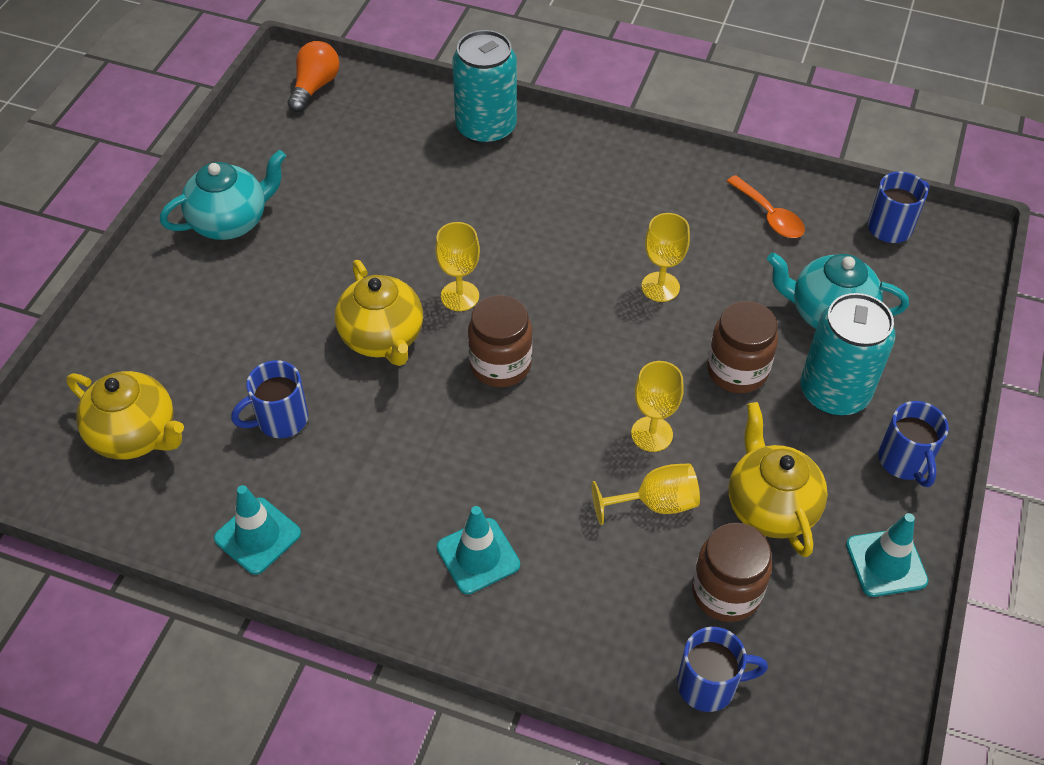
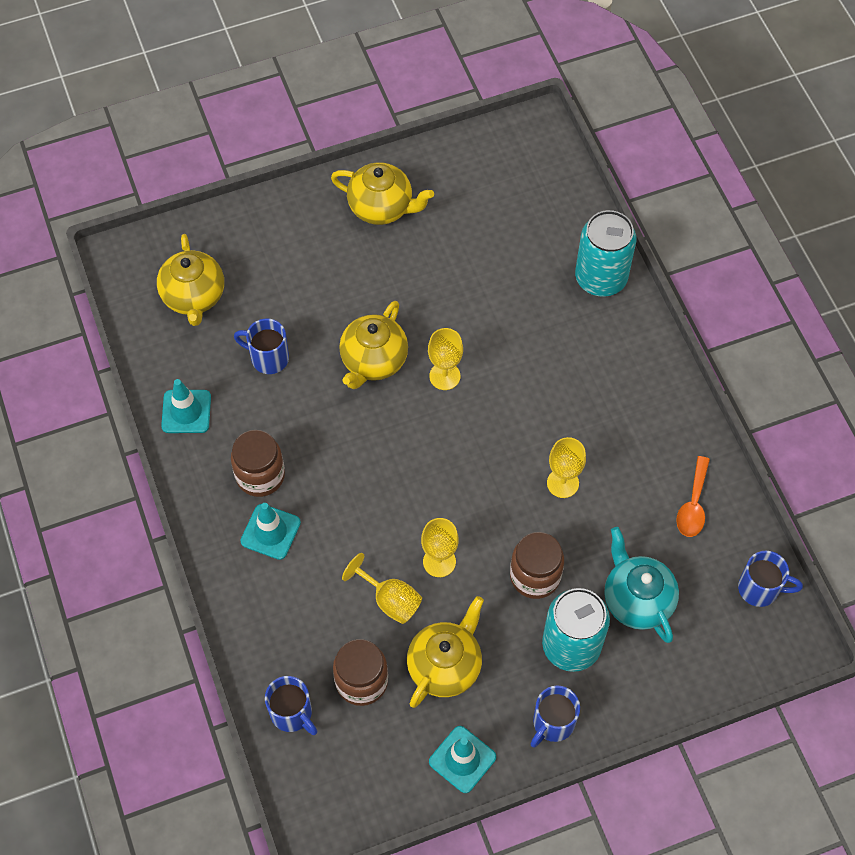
camera: 50 degrees right, 10 degrees up
(231, 222) = (382, 207): turquoise teapot -> yellow teapot
(315, 87) = (536, 153): orange light bulb -> none
(500, 365) = (413, 439): brown jar -> brown jar (260, 476)

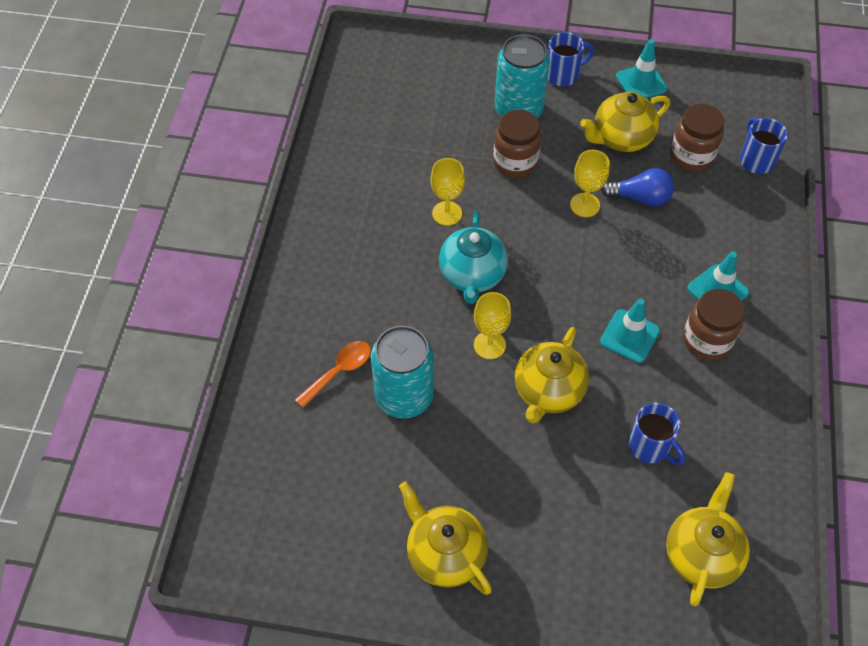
camera: 150 degrees left, 5 degrees down
(186, 411) = (755, 433): turquoise traffic cone -> turquoise traffic cone (629, 336)
(373, 361) = (548, 392): yellow teapot -> yellow teapot turned 150 degrees clockwise
(389, 599) = (640, 197): yellow goblet -> blue light bulb
(601, 278) = (283, 362): turquoise can -> turquoise can (404, 396)
(637, 600) = (449, 115): turquoise teapot -> turquoise teapot (472, 276)
(693, 504) = (357, 153): orange spoon -> orange spoon (339, 371)
(760, 589) = (355, 83): blue mug -> none

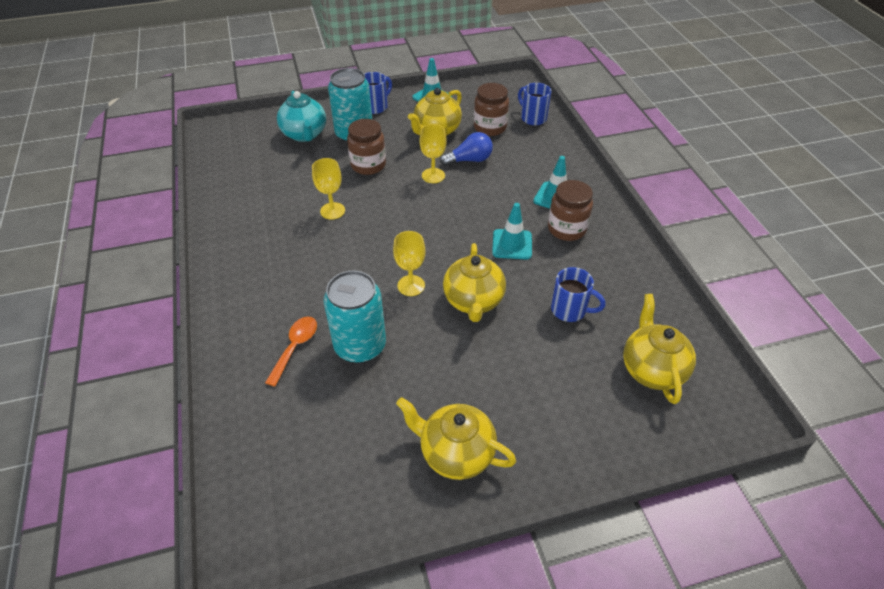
camera: 25 degrees left, 10 degrees down
(472, 276) = (373, 244): turquoise teapot -> turquoise teapot (304, 134)

